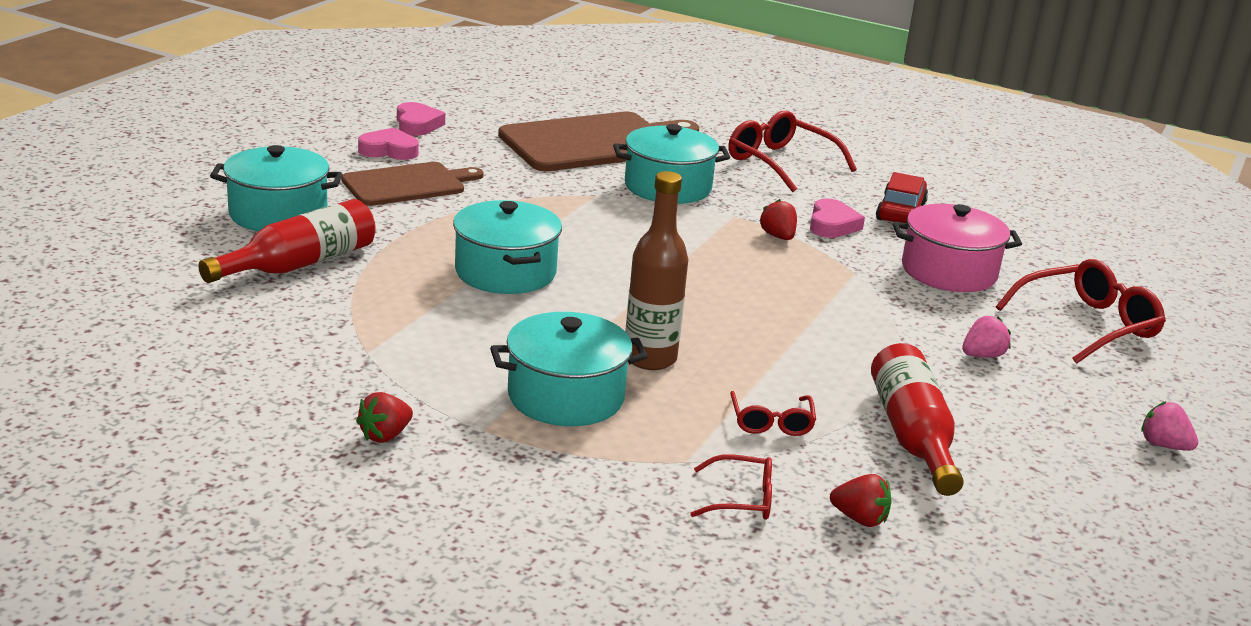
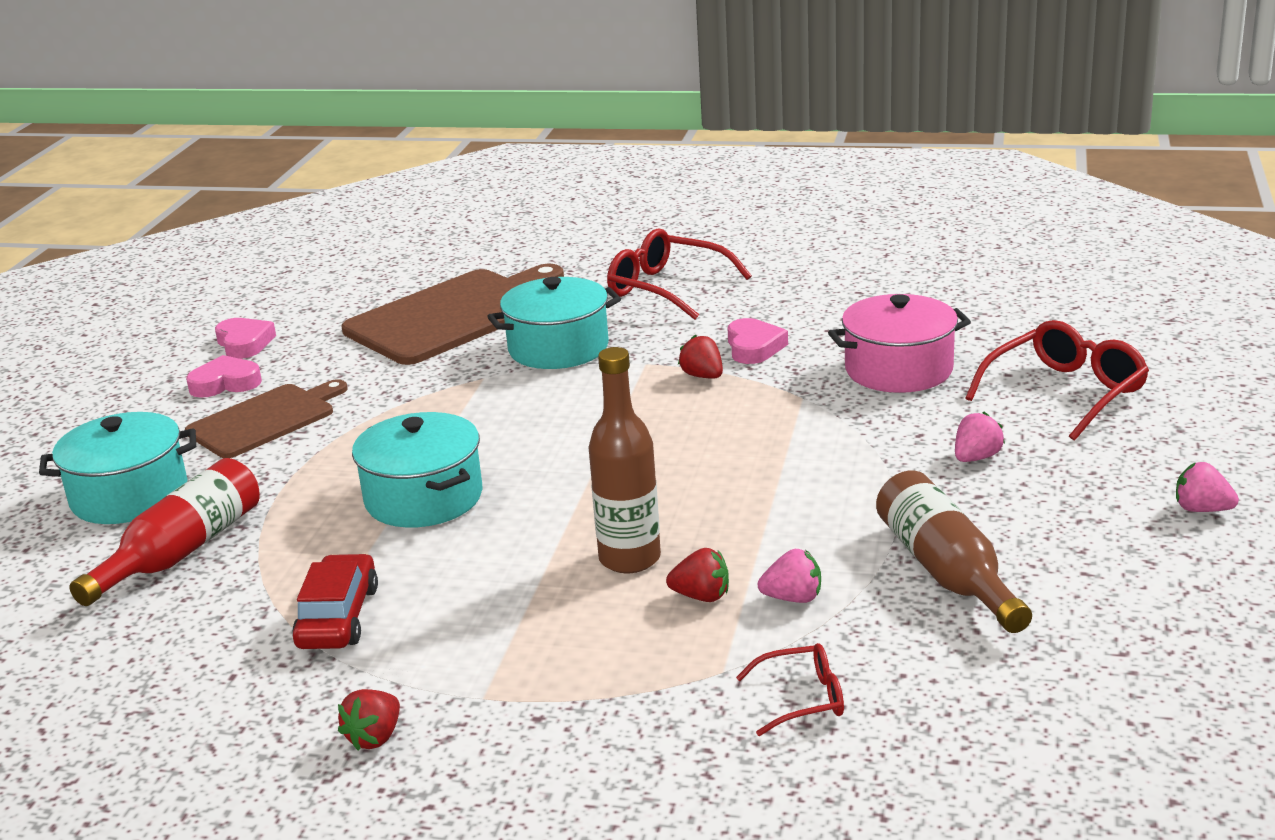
camera: 10 degrees left, 0 degrees up
(566, 396) = (557, 631): turquoise pot -> none
(771, 422) = (793, 598): red glasses -> pink strawberry
(860, 519) = (936, 685): red strawberry -> red strawberry (701, 596)
(900, 212) = (818, 313): red car -> red car (338, 617)
(912, 435) = (946, 571): red bottle -> brown bottle

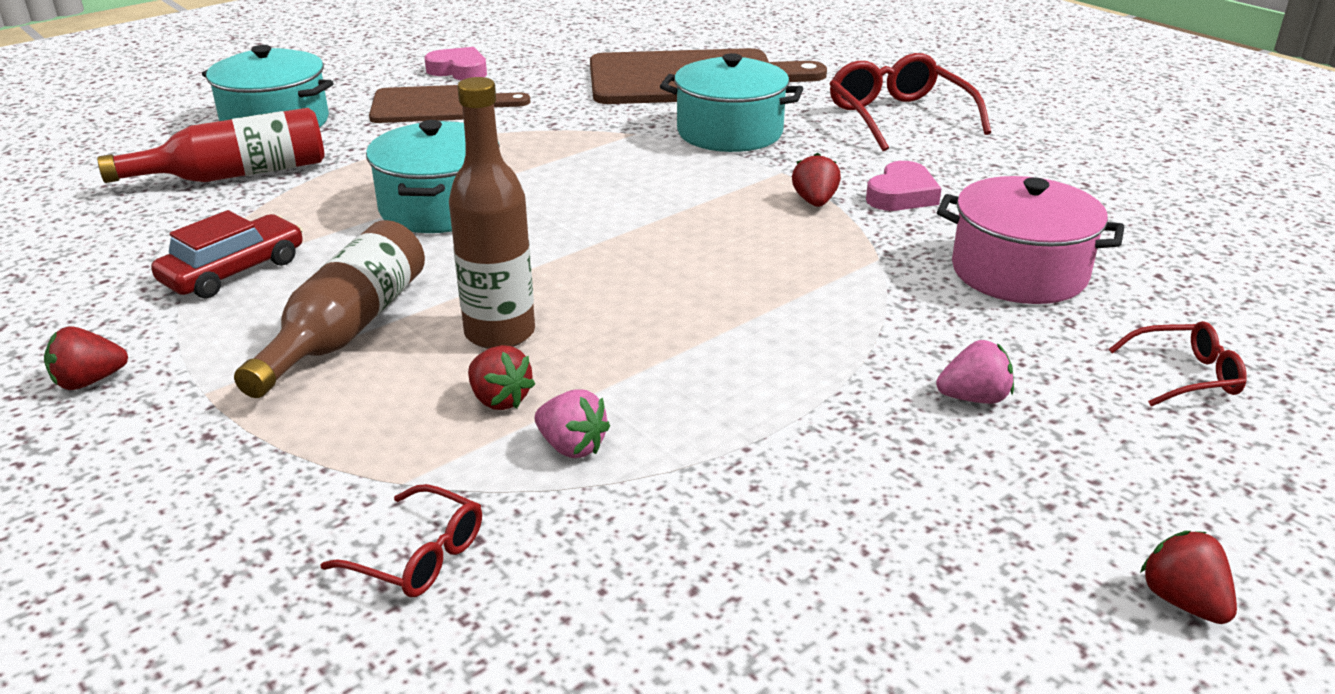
camera: 35 degrees right, 5 degrees up
(244, 343) = (517, 48): pink heart -> none
(946, 571) = (760, 504): brown bottle -> brown bottle (346, 329)
(1065, 393) = (1185, 376): red glasses -> red glasses, size x0.55
(1201, 509) = (1183, 601): pink strawberry -> red strawberry

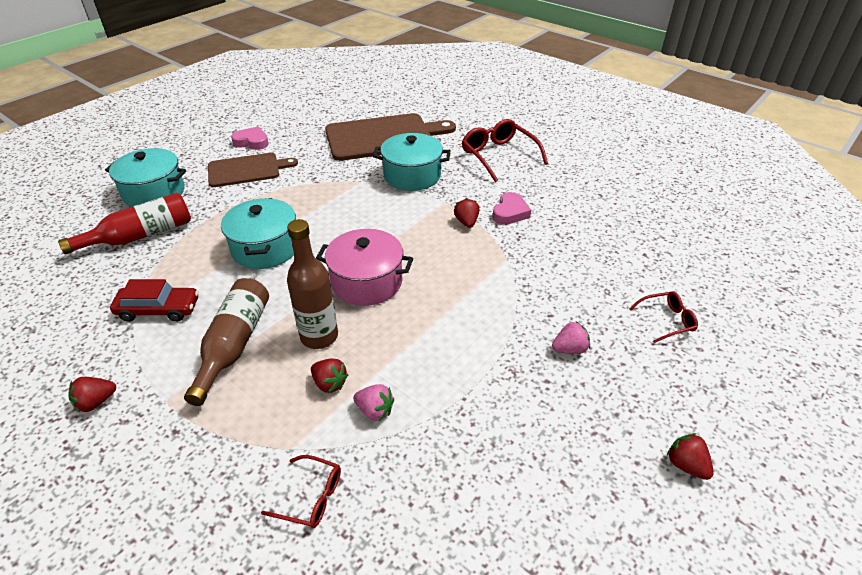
camera: 10 degrees left, 10 degrees up
(234, 271) = (159, 309): red car -> red car turned 60 degrees clockwise
(1019, 272) = (577, 260): pink pot -> pink pot (367, 282)

